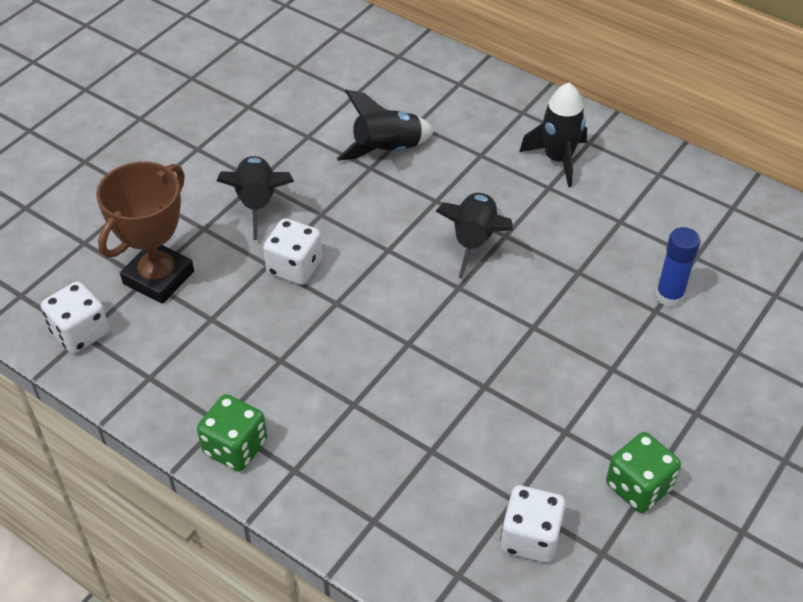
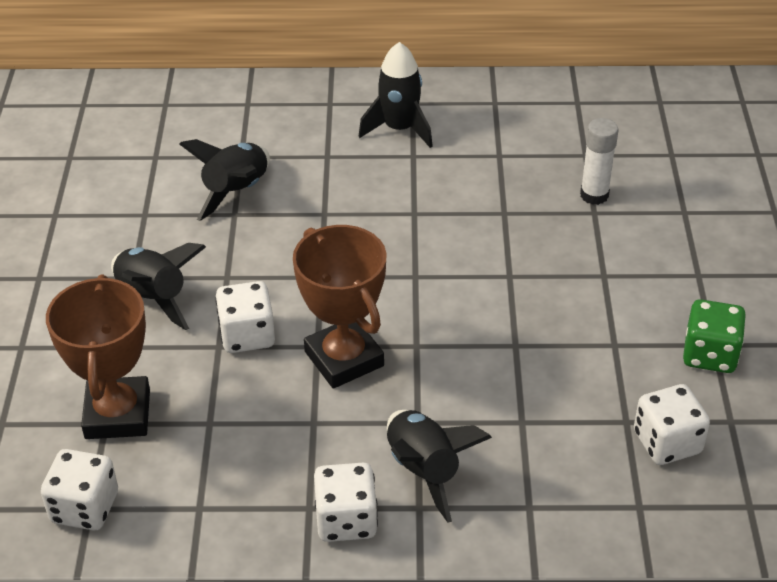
camera: 35 degrees left, 5 degrees down
(235, 447) = (346, 520): green dice -> white dice
(345, 323) = (344, 359): none -> brown trophy
(474, 241) = (392, 231): black rocket -> black rocket (424, 470)
(669, 296) = (594, 195): blue glue stick -> white glue stick

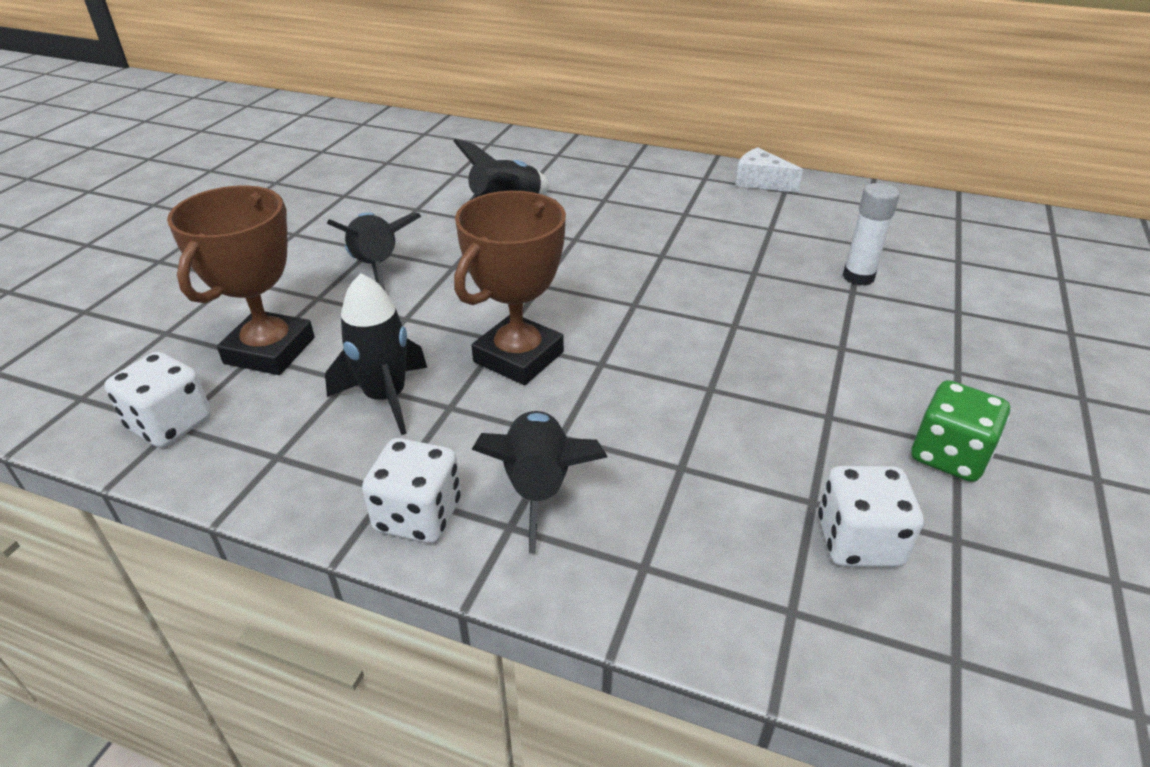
camera: 20 degrees right, 5 degrees down
(247, 335) = (438, 315): white dice -> none
(344, 359) = (518, 357): brown trophy -> brown trophy turned 45 degrees clockwise
(399, 129) = (682, 193): black rocket -> black rocket (386, 397)
(468, 96) = (760, 182): none -> white cheese

